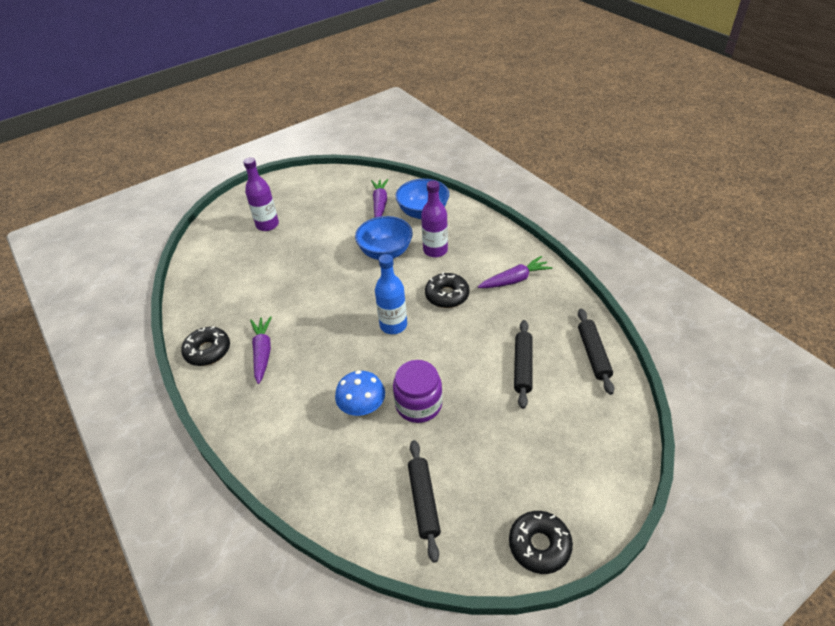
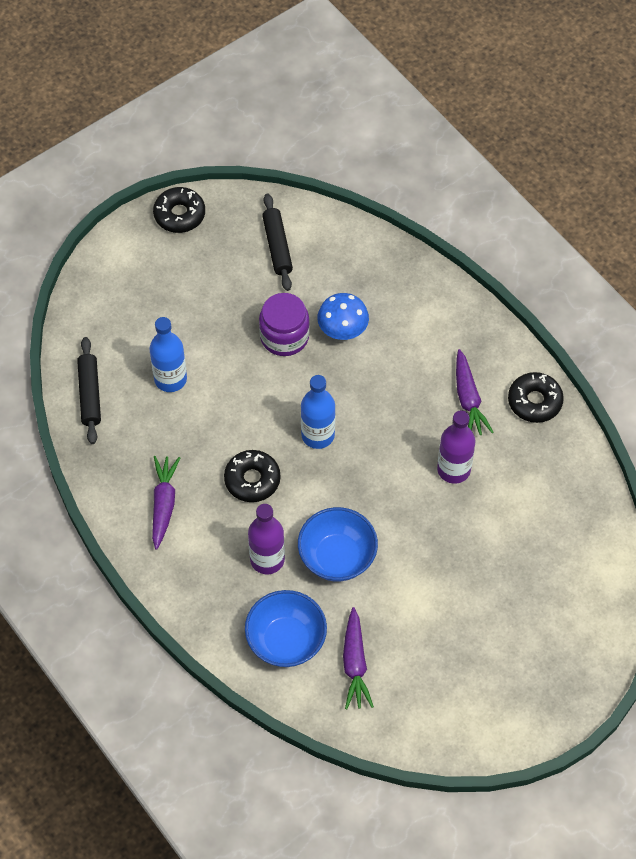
camera: 175 degrees right, 15 degrees up
(267, 225) = (523, 619): purple bottle -> purple bottle (453, 469)
(514, 280) = (163, 504): purple carrot -> purple carrot turned 120 degrees clockwise
(522, 367) = (170, 379): black rolling pin -> blue bottle

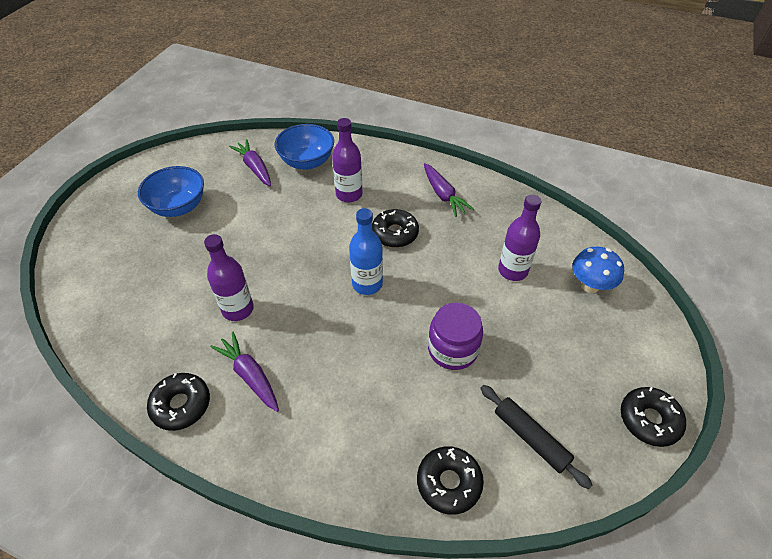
camera: 150 degrees right, 10 degrees down
(90, 394) = (557, 234): black rolling pin -> none
(170, 379) = (512, 271): blue bottle -> purple bottle
(337, 557) = (300, 215): blue bowl -> blue bowl (179, 207)
(342, 331) = (404, 381): blue mushroom -> blue mushroom (590, 285)
(358, 249) = (449, 482): none -> black donut

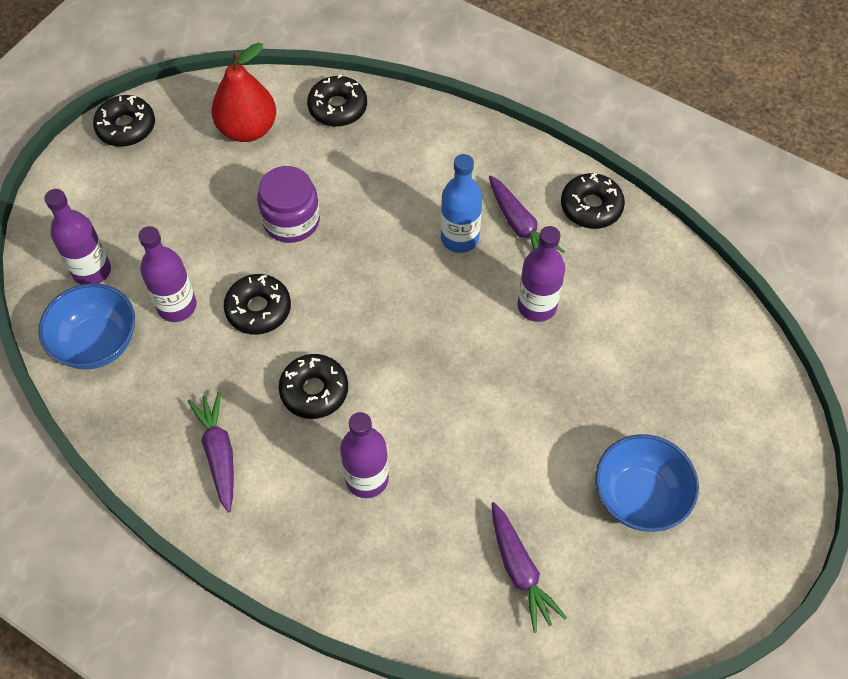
camera: 170 degrees left, 10 degrees up
(307, 162) = (427, 570): blue bowl -> blue bowl (97, 343)
(367, 284) = (370, 316): blue bottle -> blue bottle (459, 238)
(452, 277) = (258, 309): none -> black donut
(531, 438) = (248, 129): black rolling pin -> red pear
(590, 285) = (92, 271): blue mushroom -> purple bottle

